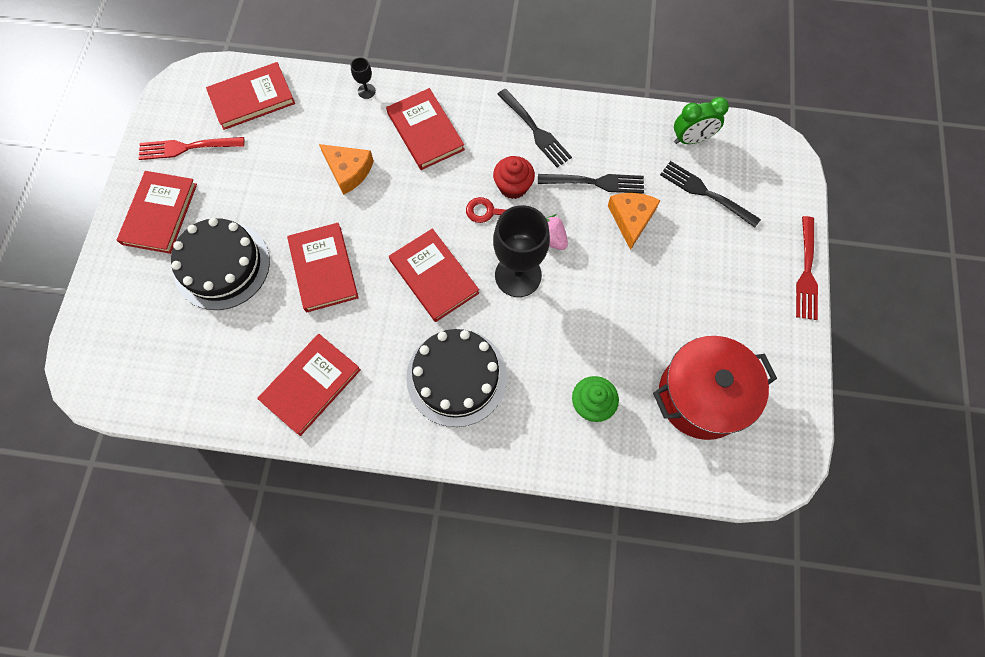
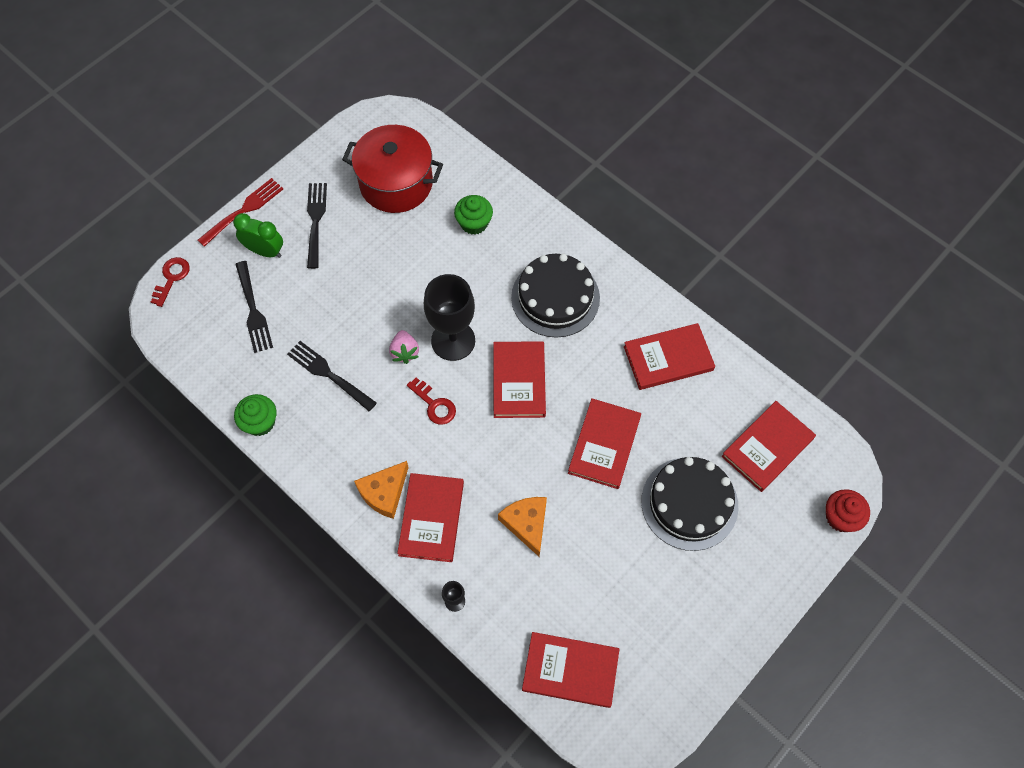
camera: 145 degrees left, 5 degrees down
(159, 214) = (722, 593): red book -> red book (767, 447)
(188, 147) = (663, 652): red fork -> none
(513, 186) = (397, 415): red cupcake -> red cupcake (841, 517)
(534, 130) = (336, 455): black fork -> black fork (316, 222)
(613, 116) = (260, 422): none -> green cupcake
(631, 219) = (329, 327): orange cheese -> orange cheese (384, 492)
(691, 139) = (218, 359): green clock -> green clock (265, 251)
(797, 176) = (172, 278): none -> red key

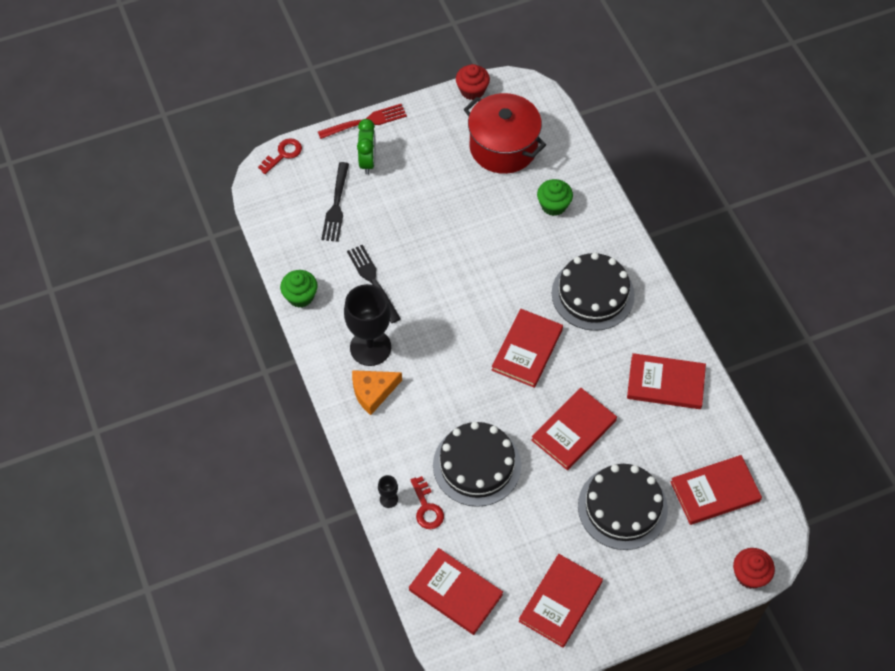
camera: 25 degrees right, 5 degrees down
(265, 251) = (368, 161): green clock -> green clock turned 45 degrees clockwise
(316, 222) = (421, 153): black fork -> none
(338, 138) = (472, 90): none -> red cupcake
(405, 352) = (443, 288): pink strawberry -> none
(431, 518) = (401, 428): red book -> red book (560, 602)
(434, 405) = (447, 340): red key -> red key (427, 508)
(453, 340) = (488, 295): black goblet -> black goblet (370, 347)
(527, 524) = (477, 465): orange cheese -> black cake

